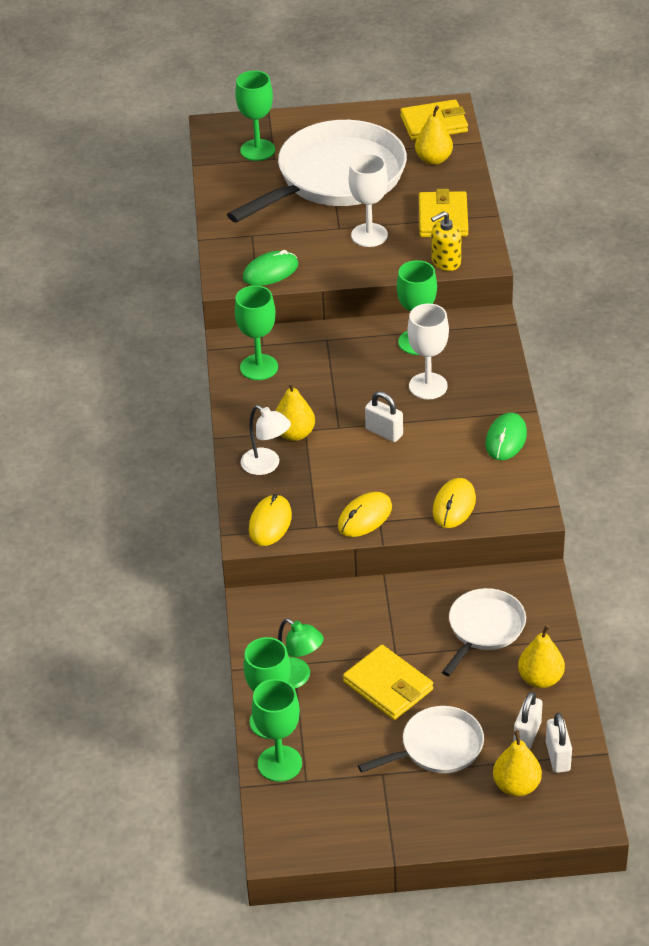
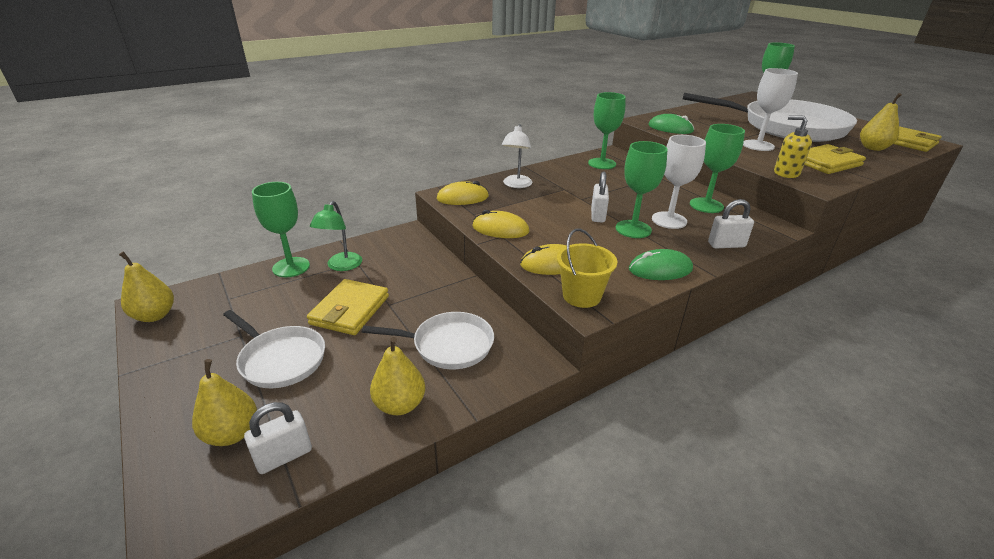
camera: 60 degrees right, 10 degrees down
(279, 763) = (245, 282): green goblet -> green goblet (633, 229)
(294, 434) = (556, 186): yellow pear -> yellow pear (155, 315)
(514, 507) = (581, 296): none -> yellow bucket
(527, 735) = (313, 419): white padlock -> white padlock (726, 245)

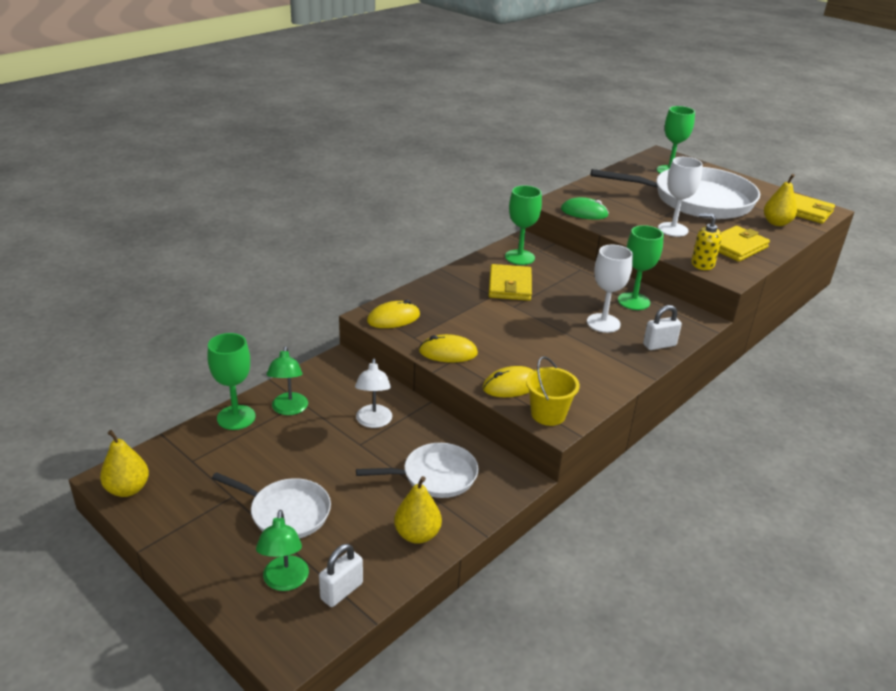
camera: 15 degrees left, 0 degrees up
(232, 433) = (285, 581): yellow pear -> green lamp
(350, 310) = (325, 455): yellow wallet -> yellow wallet (510, 286)
(516, 185) = (442, 295): white lamp -> white lamp (373, 422)
(598, 215) = (535, 325): white padlock -> none
(633, 229) = (573, 337): green goblet -> none
(660, 269) = (607, 378): green mouse -> none

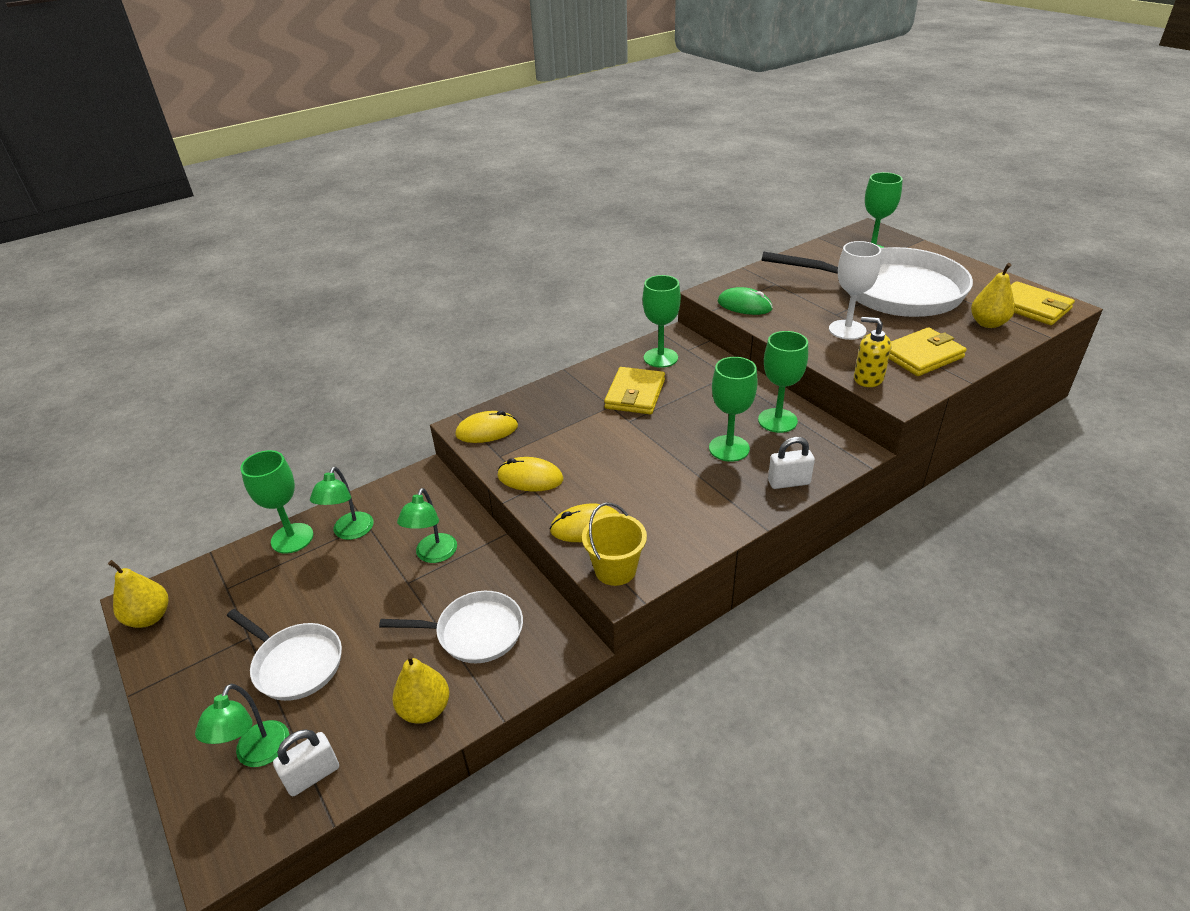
camera: 15 degrees right, 5 degrees up
(373, 422) = (433, 555): white lamp -> green lamp
(603, 323) = (729, 448): white goblet -> green goblet

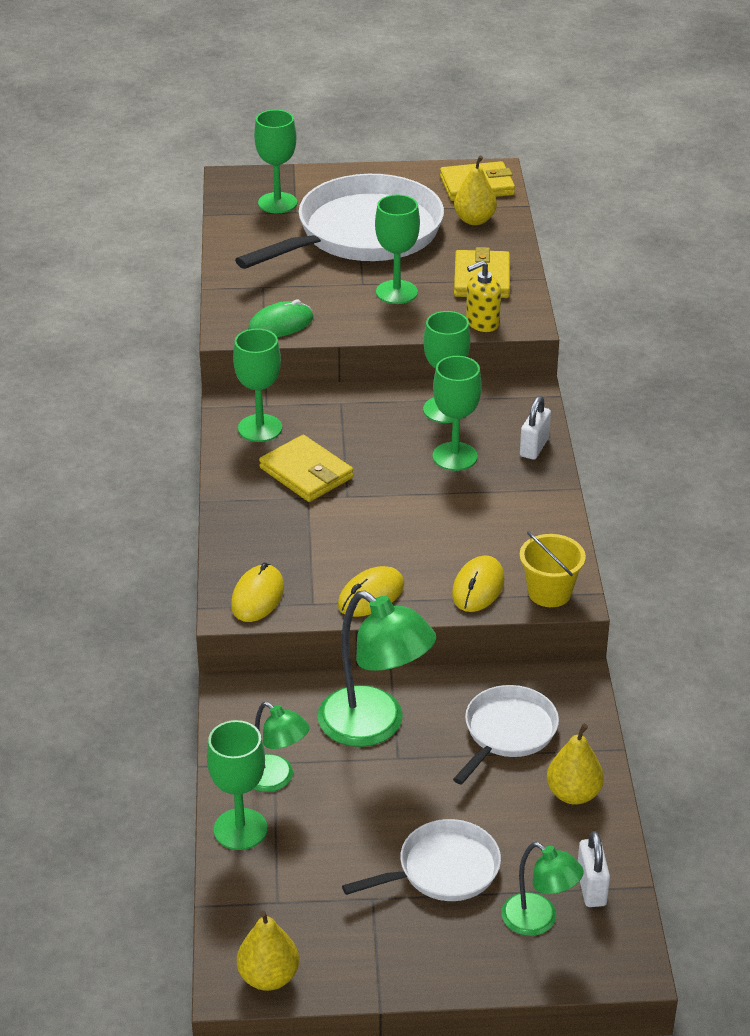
camera: 60 degrees left, 0 degrees up
(433, 555) = (374, 726): green lamp -> green lamp, size x1.72
(847, 330) = (396, 292): white goblet -> green goblet

